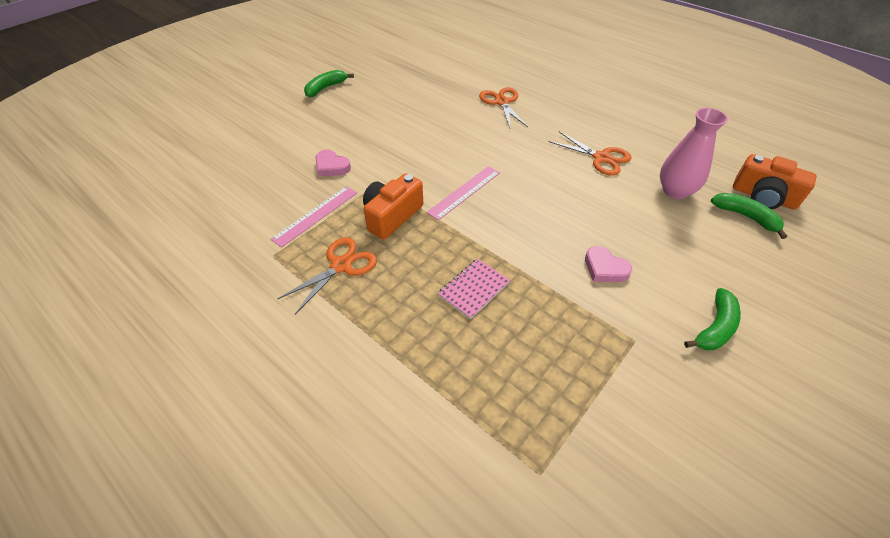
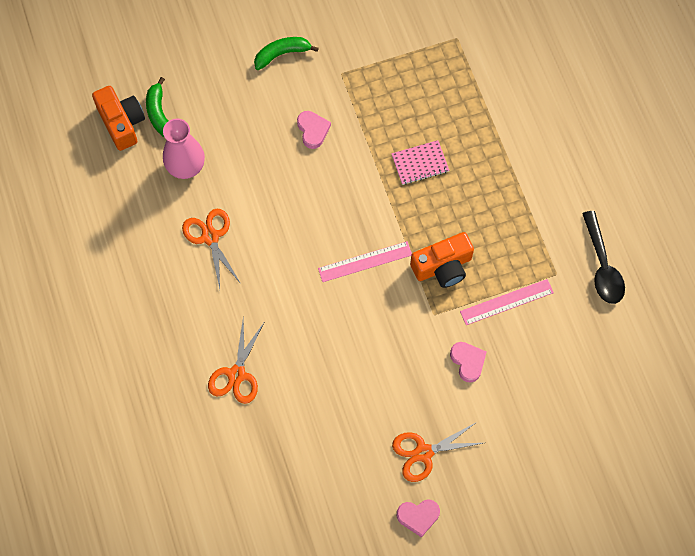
camera: 150 degrees left, 20 degrees up
(222, 283) = (602, 265): none -> black spoon
(325, 88) = (418, 516): green banana -> pink heart
(341, 265) = (506, 235): orange scissors -> orange scissors (423, 453)

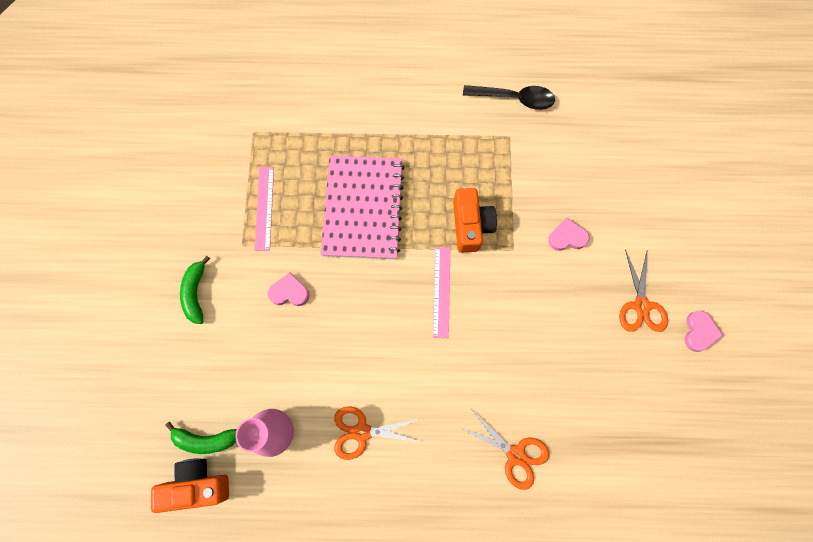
camera: 70 degrees left, 5 degrees up
(420, 163) = (363, 208): pink notebook -> pink notebook, size x2.18
(506, 302) = (522, 185): pink ruler -> pink ruler (264, 208)

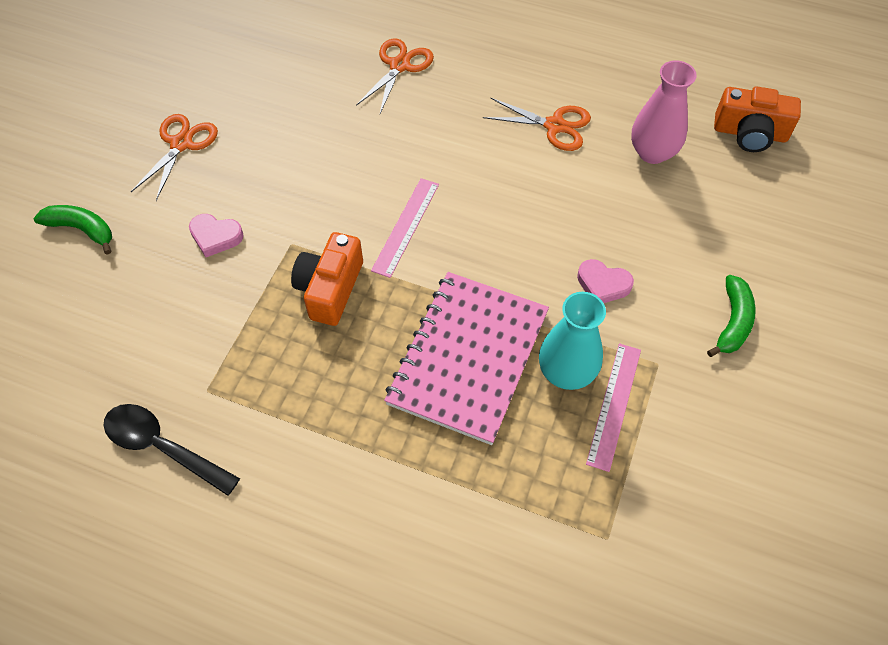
camera: 160 degrees left, 15 degrees down
(206, 440) = (736, 167): green banana -> green banana (82, 229)
(299, 219) = (566, 372): none -> turquoise vase
(515, 455) = (399, 66): orange scissors -> orange scissors turned 60 degrees clockwise
(699, 332) = (139, 104): pink heart -> none

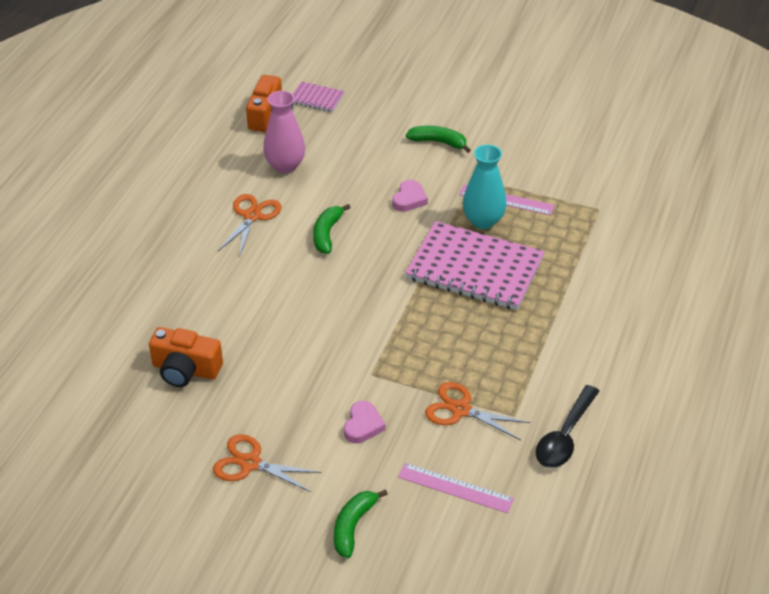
camera: 90 degrees left, 15 degrees down
(330, 289) = (416, 347): orange camera -> orange camera (185, 369)
(399, 66) = (167, 311): orange scissors -> orange scissors (460, 409)
(406, 226) = (354, 303): pink ruler -> pink ruler (455, 488)
(527, 197) = (327, 234): none -> green banana
(799, 179) = (316, 98): none -> pink notebook

